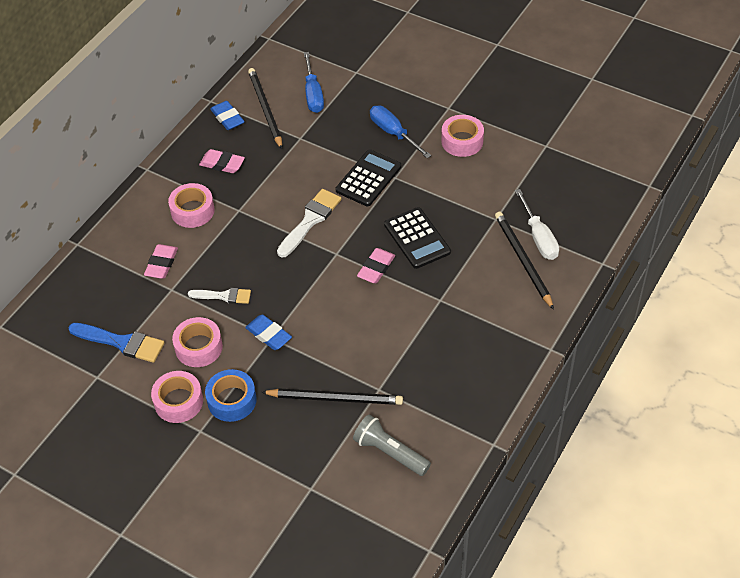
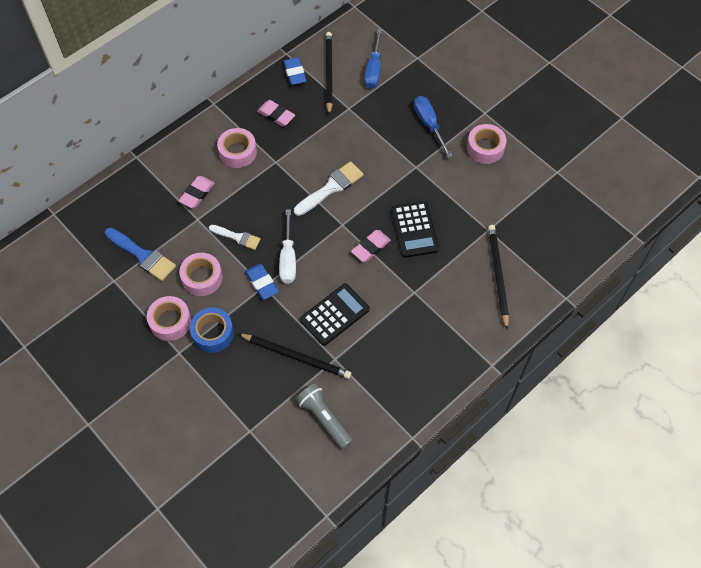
camera: 15 degrees right, 10 degrees up
(368, 178) = (393, 162): black calculator -> black calculator (335, 315)
(539, 237) = (519, 258): white screwdriver -> white screwdriver (288, 258)

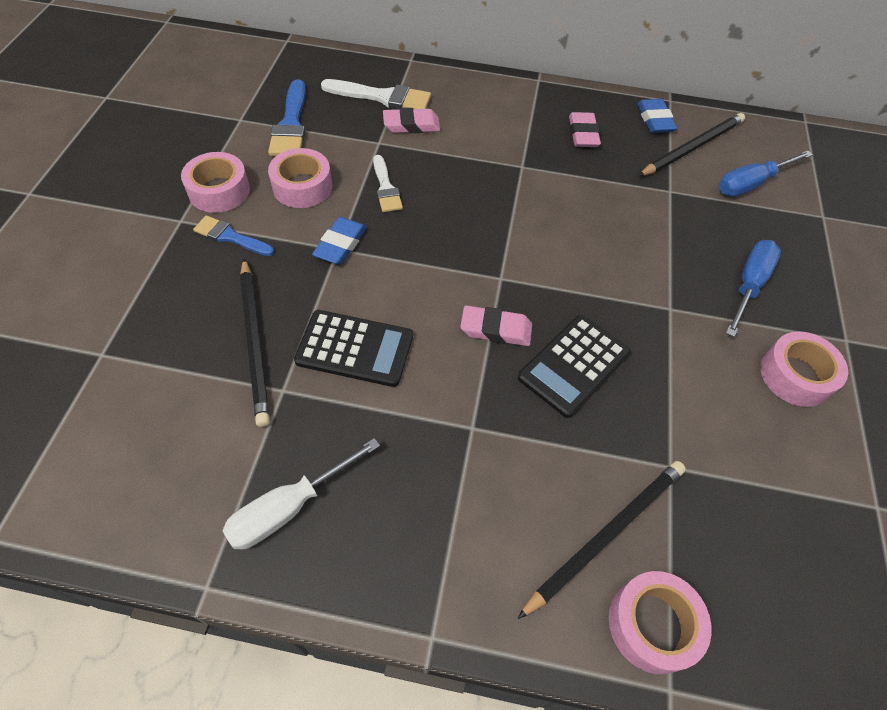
camera: 50 degrees right, 5 degrees down
(212, 333) = (230, 237): blue tape -> blue brush
(237, 152) = (499, 129): pink tape -> pink tape (652, 625)
(288, 258) = (399, 251): white screwdriver -> white screwdriver (289, 508)
(294, 73) = (654, 120): blue eraser -> blue eraser turned 45 degrees counterclockwise
(324, 419) = (171, 435): grey flashlight -> none
(331, 188) = (542, 236): white brush -> white brush (383, 97)

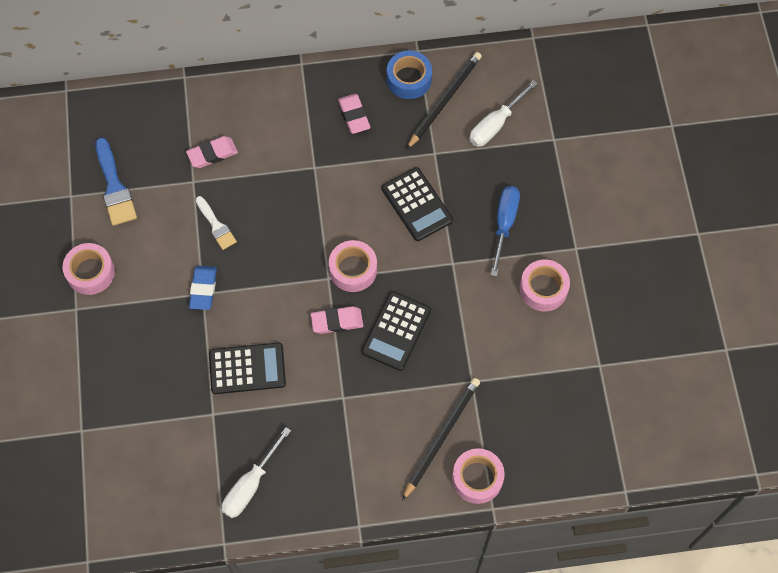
camera: 15 degrees left, 10 degrees up
(230, 237) = (120, 310): blue brush -> none
(255, 342) = (178, 387): black pencil -> none
(302, 186) = (152, 246): pink tape -> pink tape (353, 269)
(383, 97) = (177, 131): white brush -> none
(636, 234) = (416, 204): none -> black calculator
(654, 120) = (409, 79): blue eraser -> blue tape
(751, 184) = (495, 125): blue screwdriver -> white screwdriver

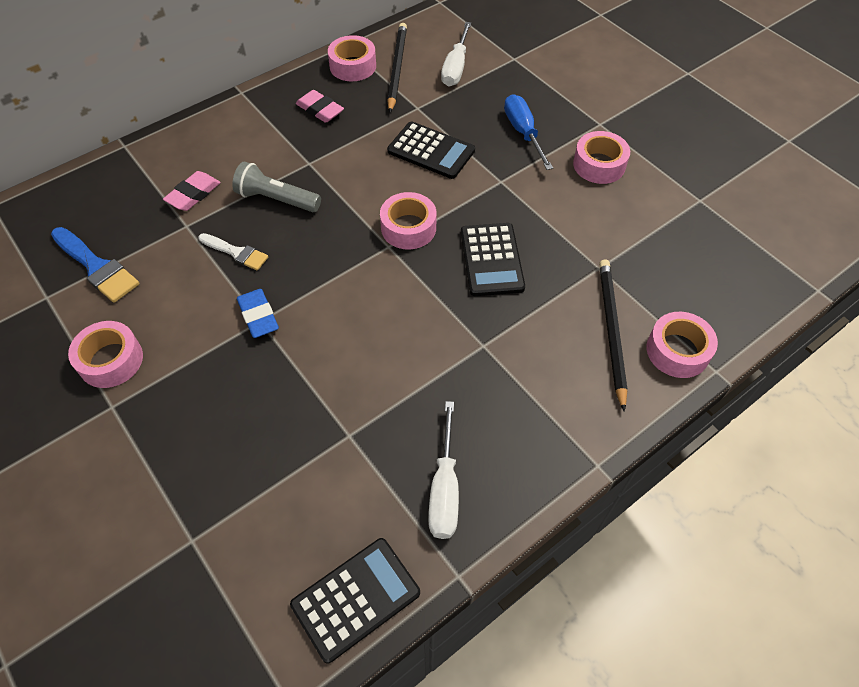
camera: 30 degrees left, 10 degrees down
(247, 369) = (359, 369): black calculator -> black calculator (356, 599)
(271, 191) = (277, 199): none -> grey flashlight
(337, 321) = (425, 279): pink eraser -> none
(409, 79) = (353, 66): blue tape -> pink tape

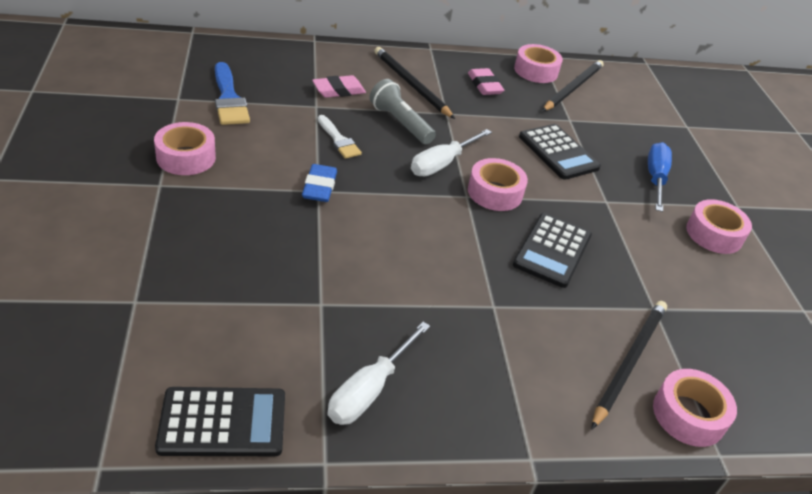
camera: 25 degrees right, 15 degrees down
(254, 147) = (411, 84): none -> black pencil
(456, 68) = (626, 109): white screwdriver -> white screwdriver (442, 164)

